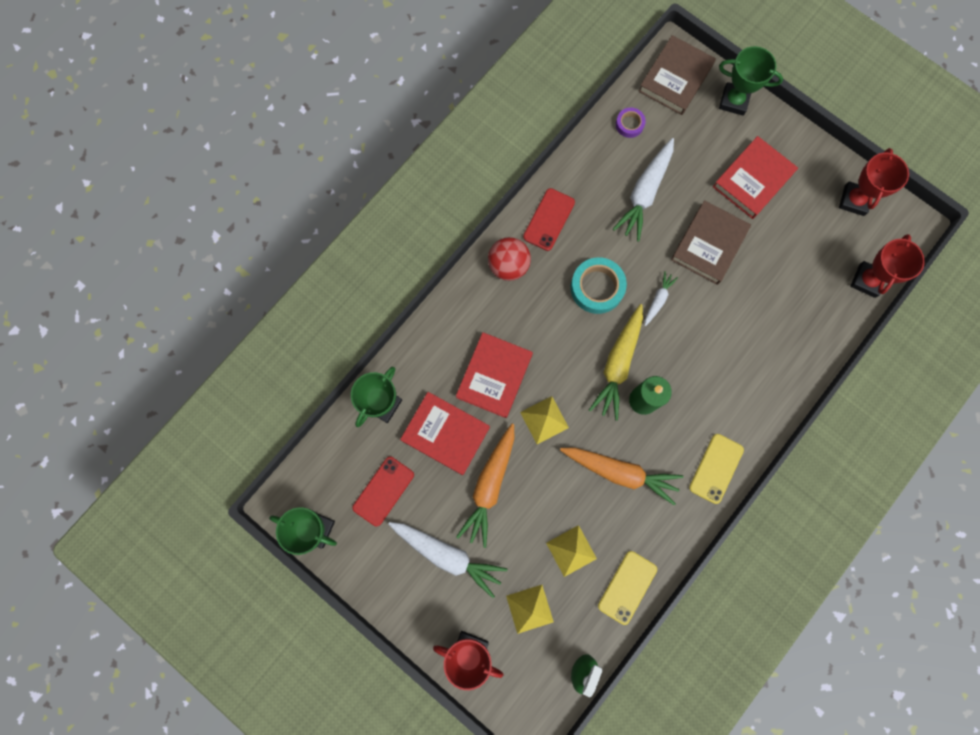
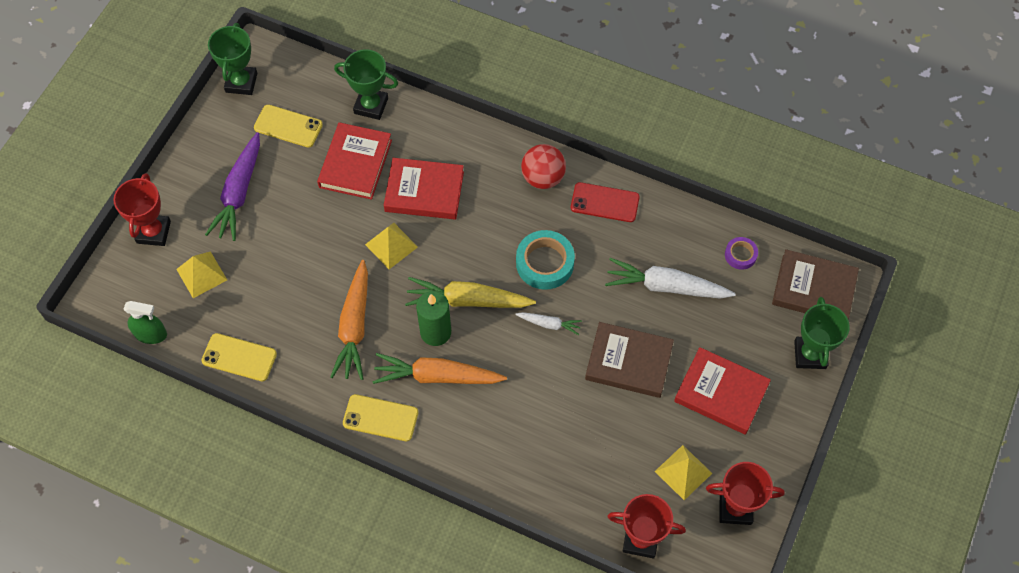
camera: 75 degrees right, 15 degrees down
(383, 491) = (288, 126): red phone -> yellow phone
(447, 555) = (239, 193): white carrot -> purple carrot
(489, 486) = (313, 213): orange carrot -> orange carrot (437, 376)
(571, 550) = (265, 298): yellow pyramid -> yellow pyramid (683, 472)

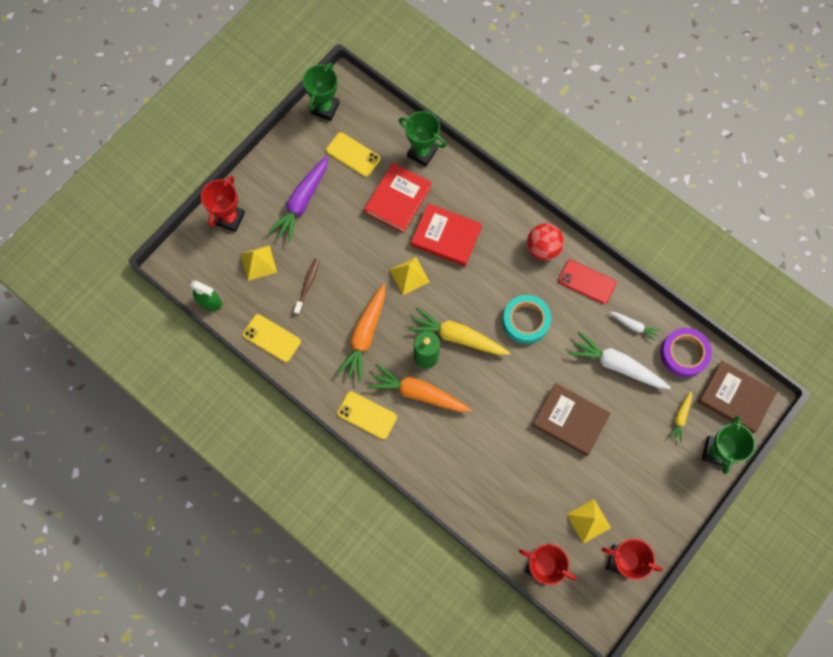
camera: 15 degrees right, 10 degrees up
(269, 286) = (307, 285): none -> brown toothbrush
(549, 324) = (516, 373): white carrot -> white carrot (634, 326)
(721, 393) = (636, 464): red book -> none
(740, 255) = (684, 354): purple tape -> purple tape, size x1.81
(757, 326) = (680, 417): none -> yellow carrot

